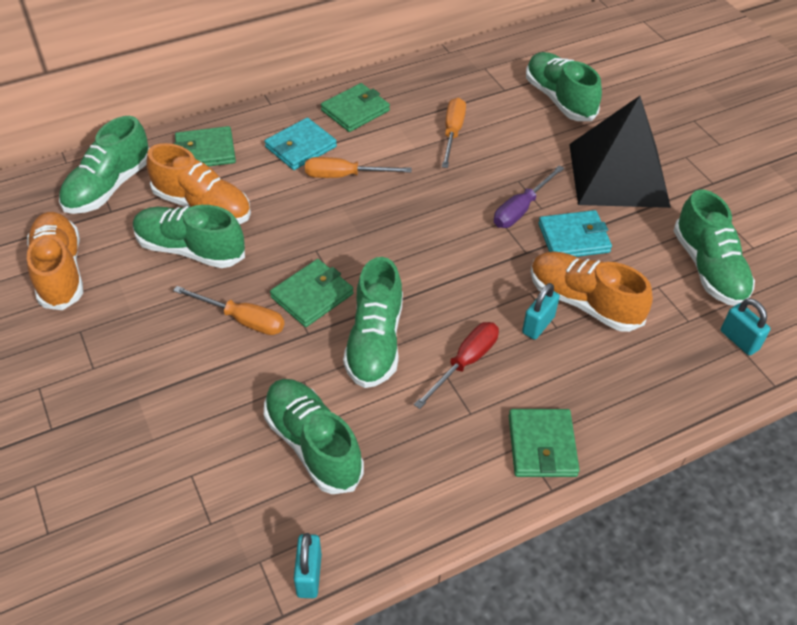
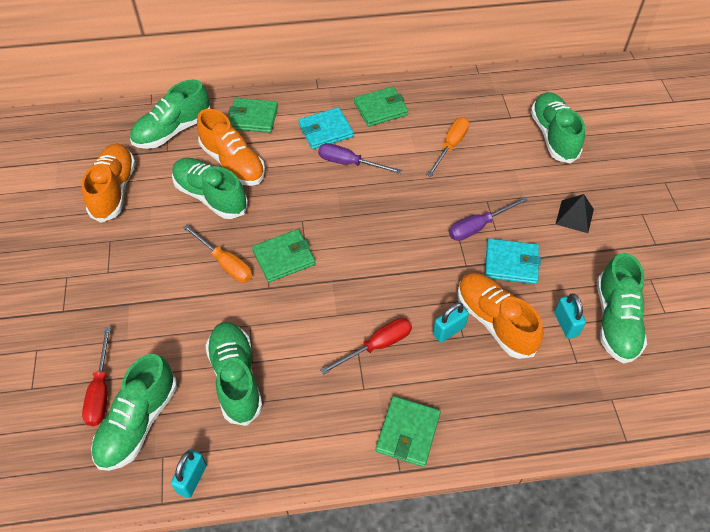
camera: 20 degrees right, 5 degrees up
(145, 508) = (101, 391): none -> red screwdriver
(345, 176) = (349, 163): orange screwdriver -> purple screwdriver
(375, 342) = (315, 309): green shoe -> green shoe (138, 422)
(618, 175) = (574, 216): black pyramid -> black pyramid, size x0.42
(739, 340) = (613, 392): turquoise padlock -> turquoise padlock (566, 324)

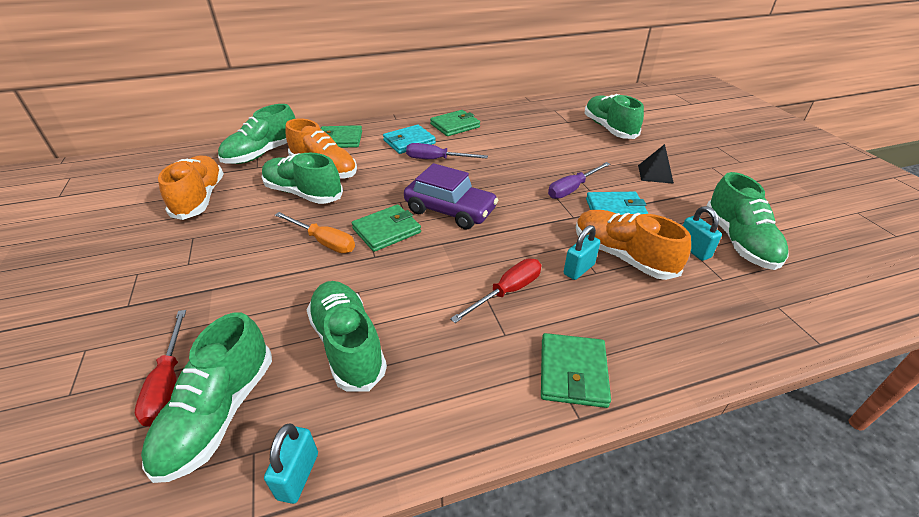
camera: 10 degrees left, 15 degrees down
(348, 240) = (450, 211): none -> purple car
(450, 146) = (524, 142): orange screwdriver -> none

